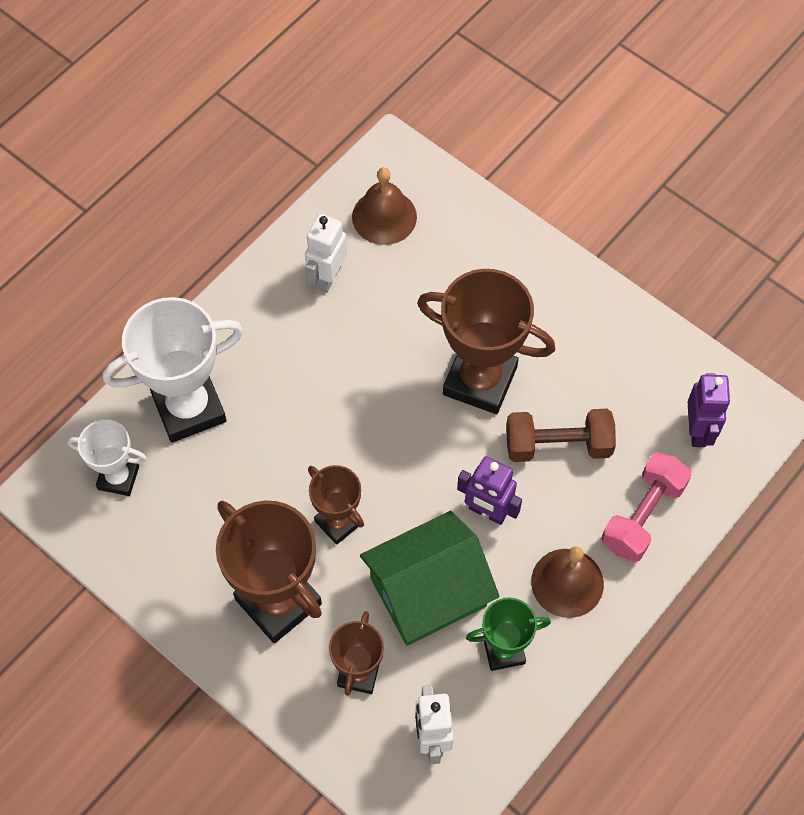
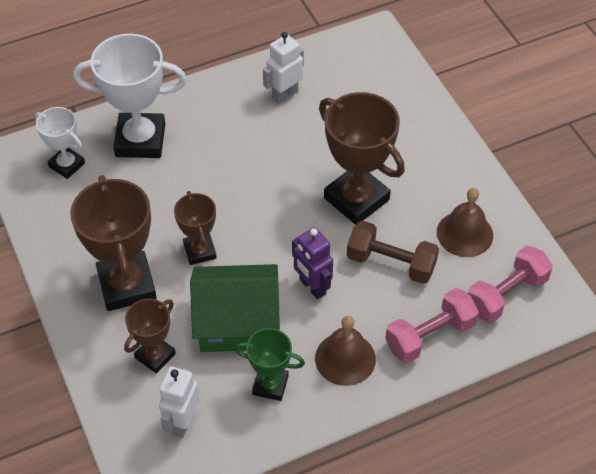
camera: 25 degrees right, 10 degrees down
(384, 217) = (347, 71): brown bell -> brown bell (464, 233)
(698, 431) = (506, 295): purple robot -> pink dumbbell

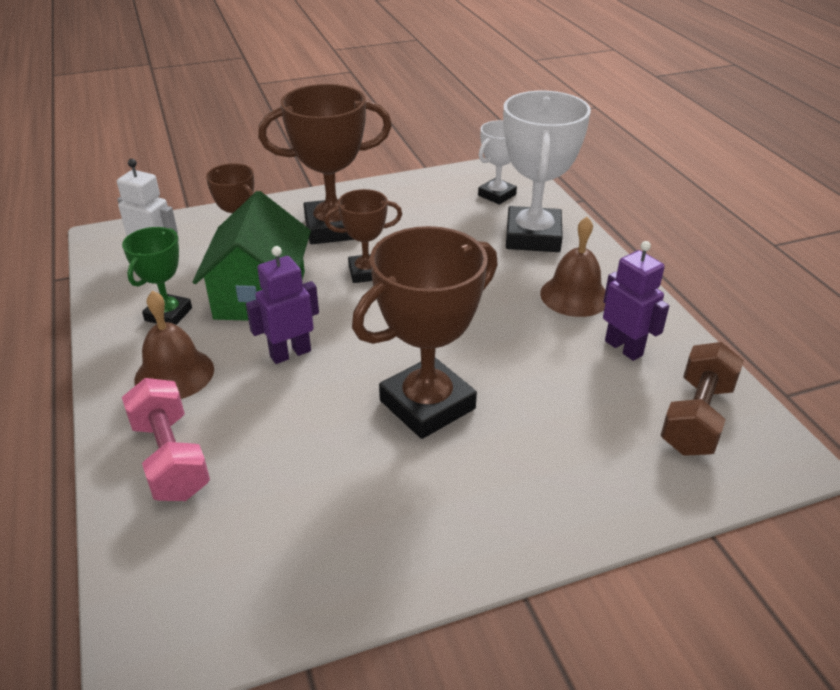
camera: 95 degrees right, 15 degrees down
(284, 94) = (624, 348): white robot -> purple robot
(391, 263) = (306, 430): brown dumbbell -> brown dumbbell (696, 418)
(464, 233) = (340, 525): brown bell -> brown bell (574, 295)
(506, 295) = (204, 564): pink dumbbell -> none

